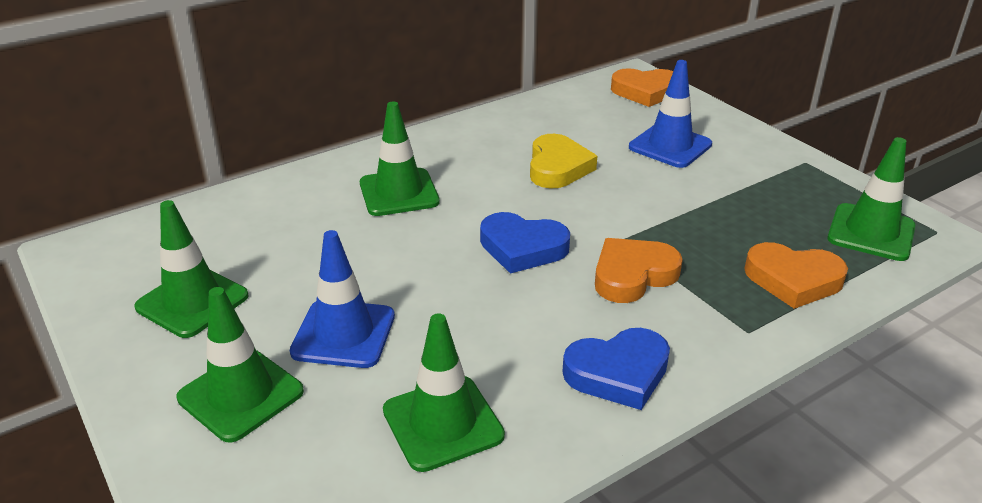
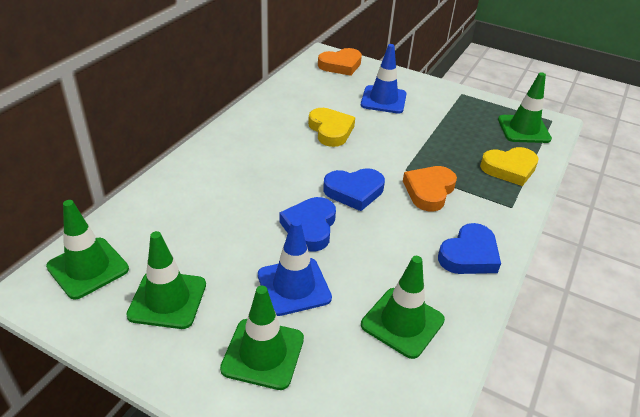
camera: 30 degrees left, 5 degrees up
(399, 193) = (244, 175): green traffic cone -> green traffic cone (88, 268)
(425, 273) = (310, 227): none -> blue heart
(793, 280) = (509, 169): orange heart -> yellow heart

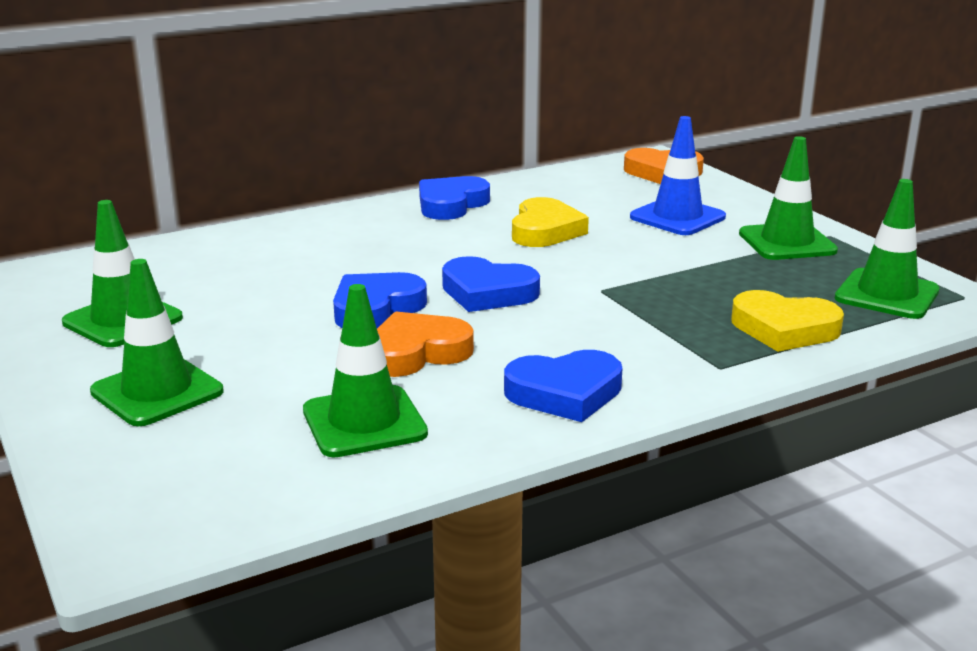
camera: 35 degrees right, 15 degrees down
(88, 268) = (82, 275): green traffic cone -> green traffic cone (787, 242)
(257, 123) = (451, 204): none -> blue heart
(294, 286) = (276, 351): blue traffic cone -> none
(429, 191) = (604, 318): orange heart -> orange heart (416, 353)

